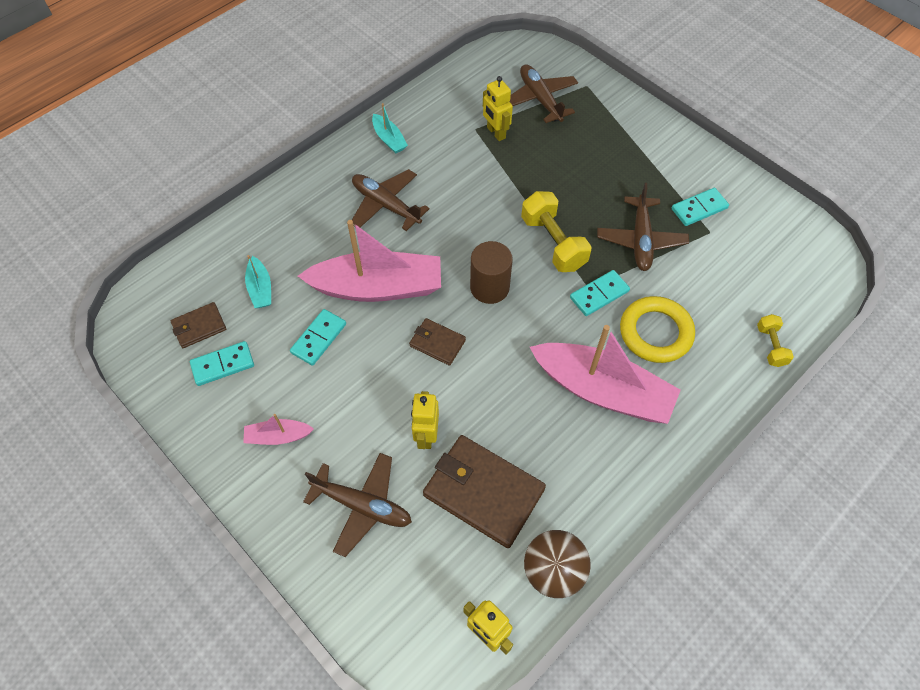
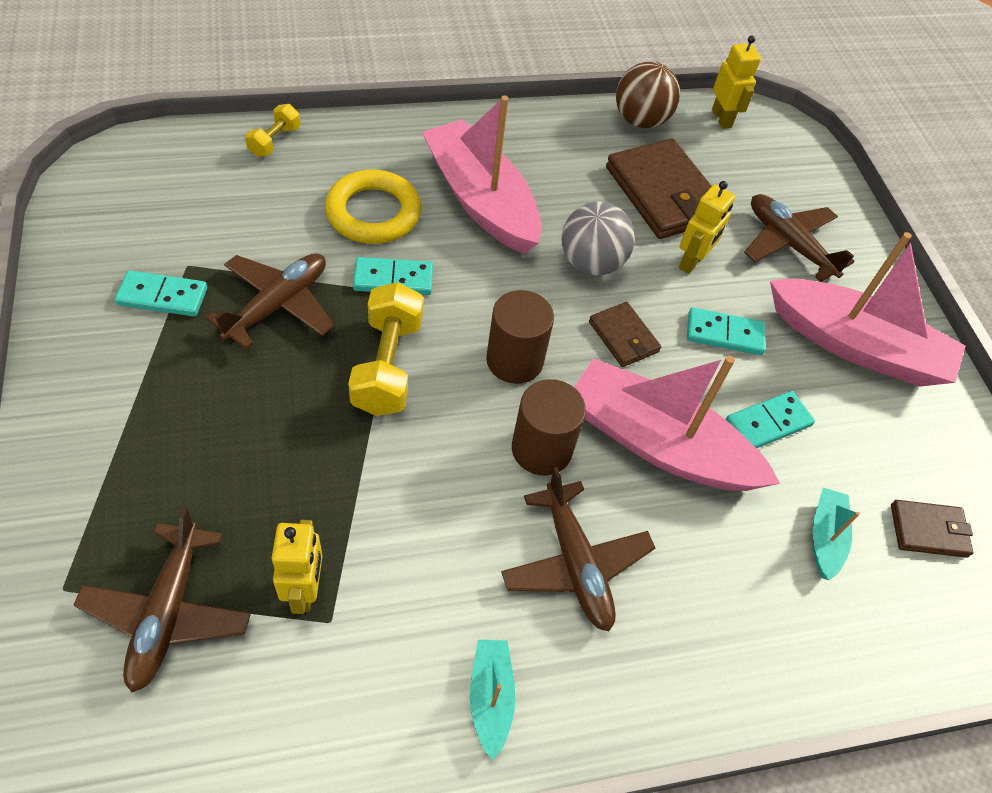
camera: 155 degrees left, 5 degrees down
(223, 365) = (905, 460): turquoise domino -> turquoise domino (724, 334)
(278, 436) = (856, 346): pink boat -> pink boat, size x2.24
(439, 247) = (541, 449): none -> brown cylinder
(493, 387) = (591, 263): none -> grey ball

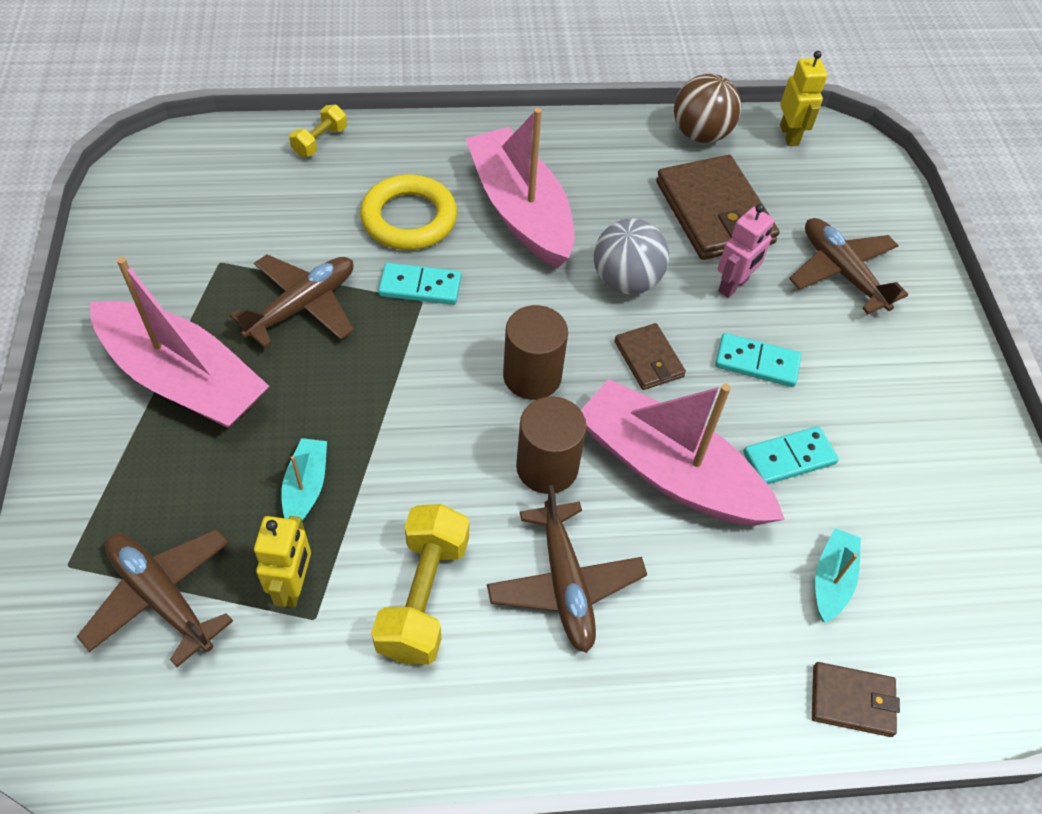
camera: 10 degrees right, 0 degrees up
(162, 296) = (192, 291): turquoise domino -> none
(167, 613) = (161, 596): brown plane -> brown plane turned 120 degrees clockwise
(387, 365) = (403, 373): yellow dumbbell -> yellow dumbbell (424, 596)
(490, 698) = (461, 707): turquoise boat -> turquoise boat (306, 487)
(692, 262) = (733, 286): yellow robot -> pink robot
(856, 346) = (899, 384): pink boat -> pink boat (184, 379)
(928, 530) = (946, 582): brown wallet -> brown wallet (852, 701)

